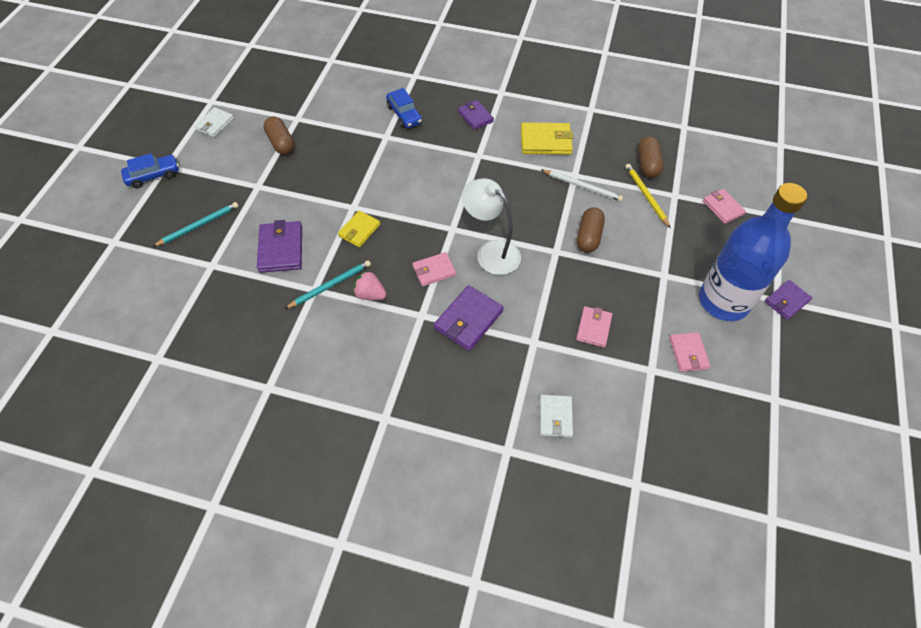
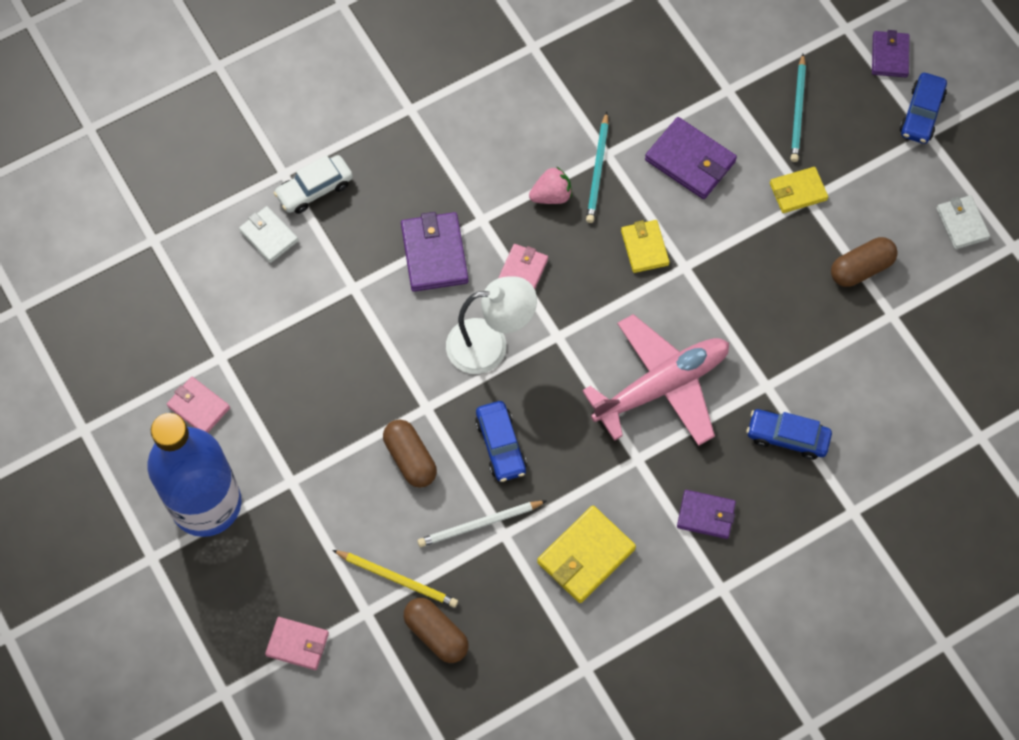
camera: 135 degrees right, 10 degrees up
(256, 193) = (798, 191): none -> yellow wallet
(281, 143) = (861, 268): brown capsule -> brown capsule turned 45 degrees counterclockwise
(431, 171) = (661, 386): none -> pink plane
(498, 421) = (314, 189): none -> white car
(536, 207) = (500, 445): none -> blue car
(593, 328) = (310, 352): pink wallet -> none
(786, 301) = (140, 565): purple wallet -> purple wallet (890, 56)

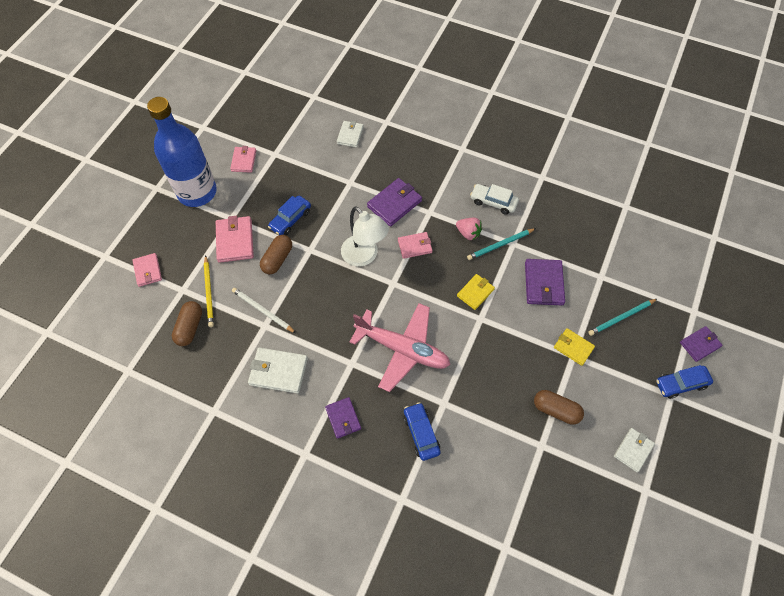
camera: 55 degrees right, 5 degrees down
(314, 189) = (388, 138): white car -> white car (493, 202)
(336, 498) = (235, 241): none -> pink wallet
(500, 445) = (313, 294): blue car -> blue car (290, 219)
(586, 556) = (278, 371): yellow wallet -> white wallet

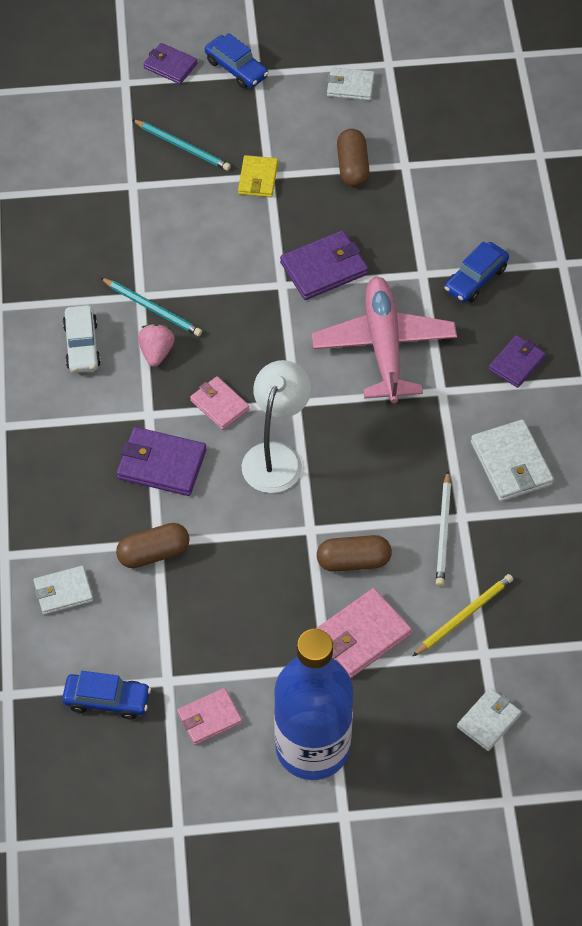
camera: 120 degrees left, 5 degrees down
(148, 271) = (488, 721): pink wallet -> white wallet
(190, 327) = (530, 605): brown capsule -> brown capsule (153, 553)
(290, 219) = (276, 584): blue car -> blue car (107, 700)
(475, 293) = (247, 305): yellow wallet -> none
(543, 283) = (184, 239): purple wallet -> purple wallet (324, 268)

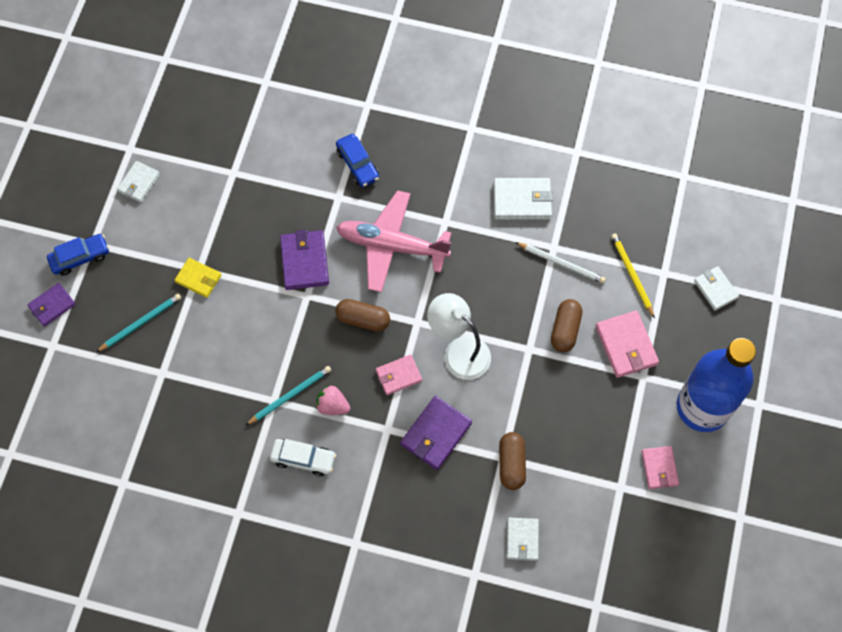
camera: 70 degrees left, 10 degrees up
(107, 700) = (623, 535): blue car -> none
(352, 167) = (218, 209): brown capsule -> brown capsule (363, 319)
(516, 363) = (441, 166): purple wallet -> none

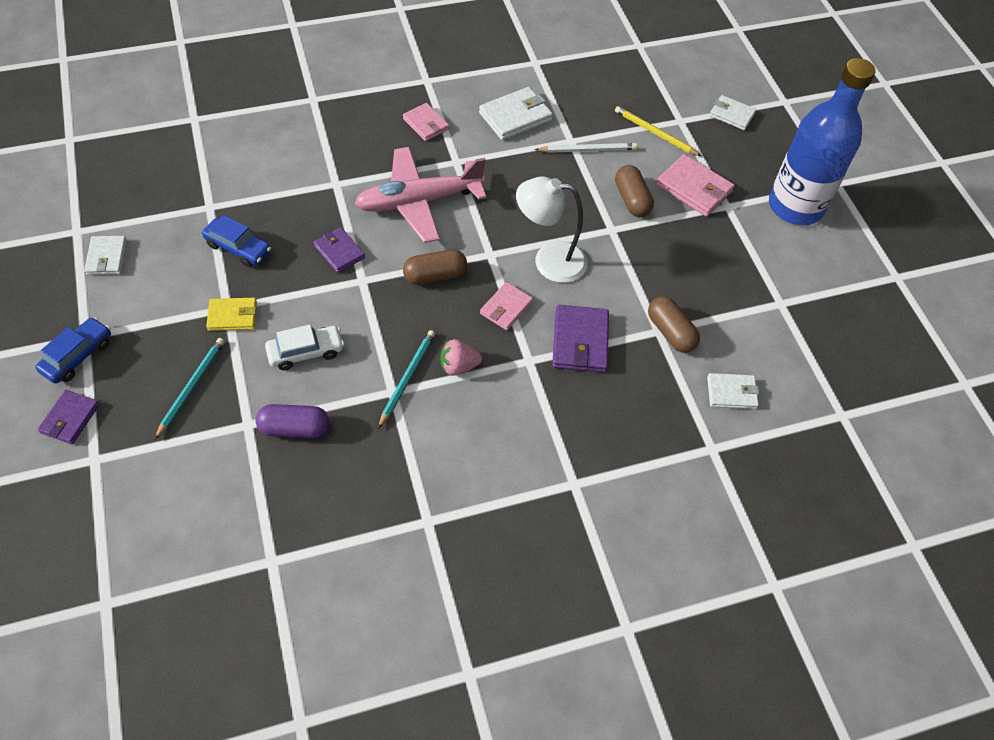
camera: 35 degrees left, 10 degrees down
(190, 393) = (294, 428): none -> purple capsule
(303, 459) = (463, 431): white car -> white car (306, 352)
(304, 261) = (339, 252): purple wallet -> purple wallet, size x0.65
(357, 164) = (337, 149): blue car -> blue car (238, 248)
(522, 539) = (731, 393): white wallet -> white wallet turned 60 degrees counterclockwise
(659, 468) = (800, 271): pink wallet -> pink wallet (426, 124)

